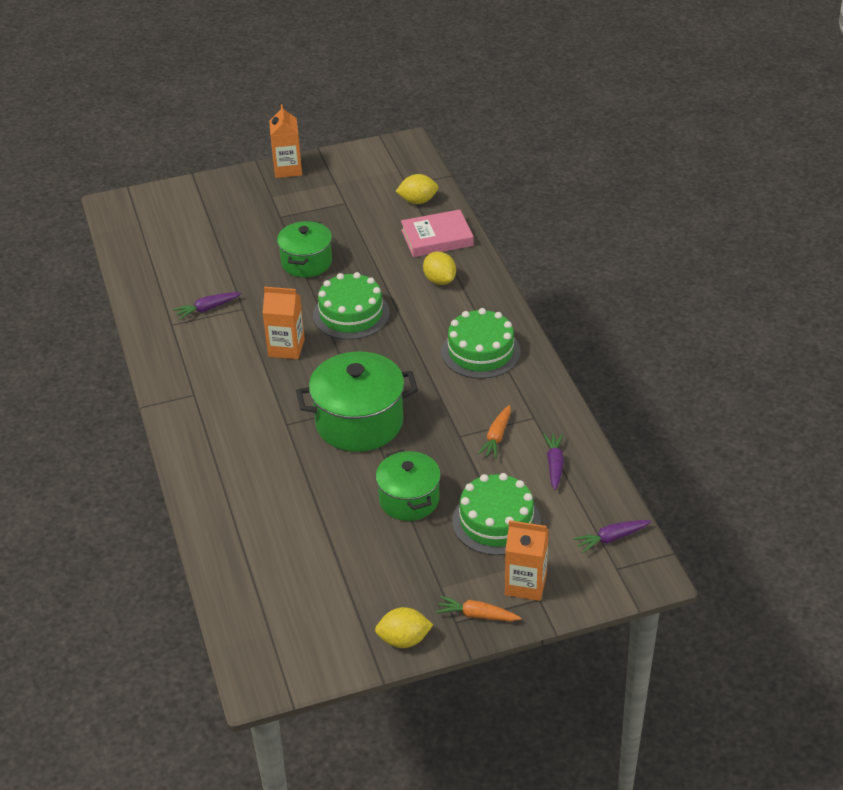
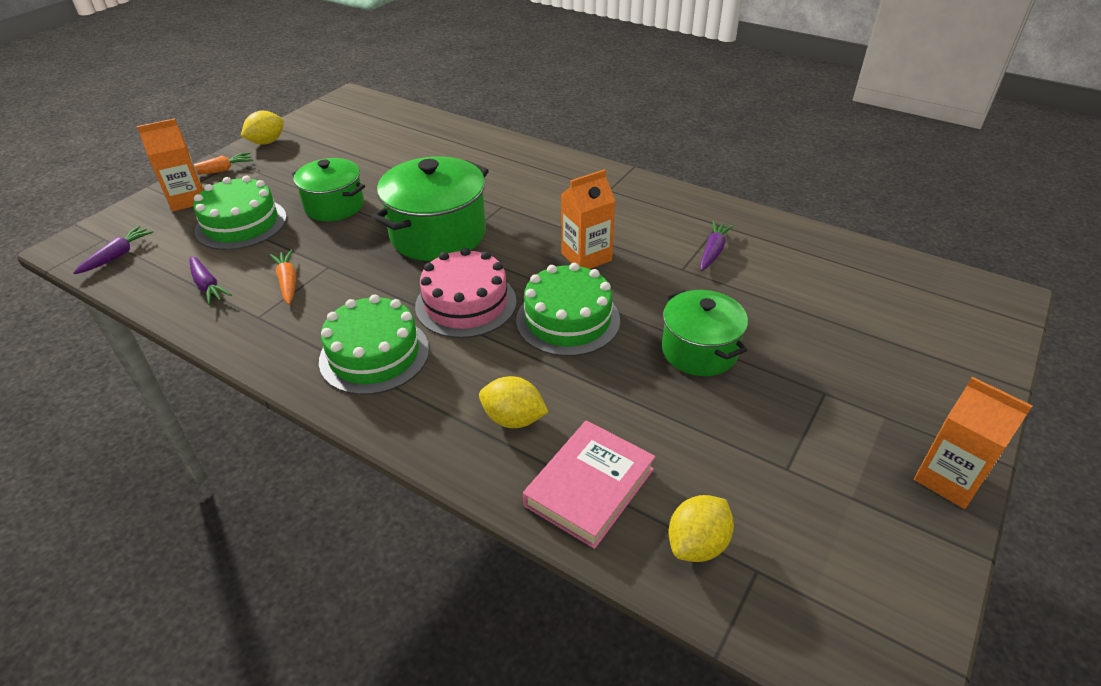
camera: 140 degrees right, 0 degrees up
(397, 356) = (466, 303): none -> pink cake

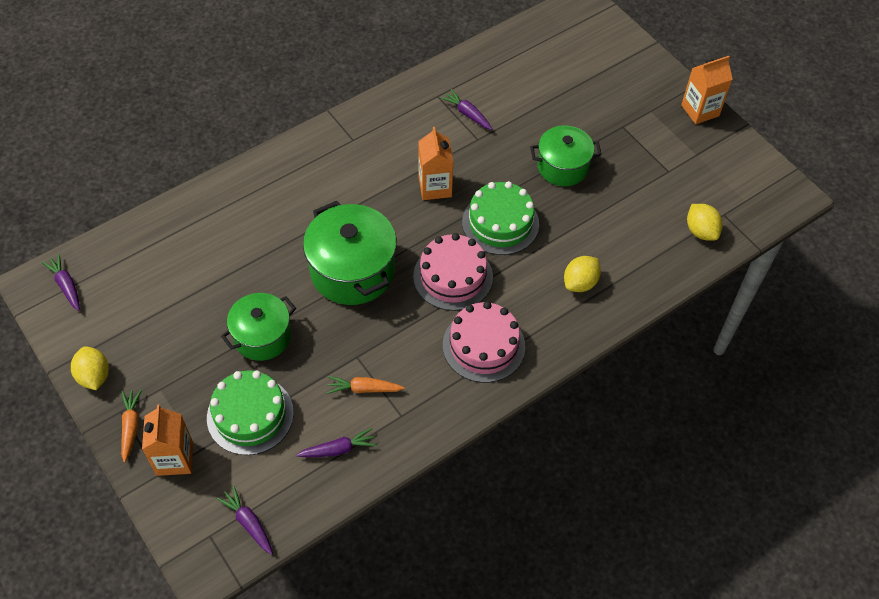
camera: 70 degrees left, 15 degrees up
(353, 107) = (66, 286): none -> purple carrot
(374, 354) = (483, 345): green cake -> pink cake
(589, 487) = (647, 263): pink book -> none

